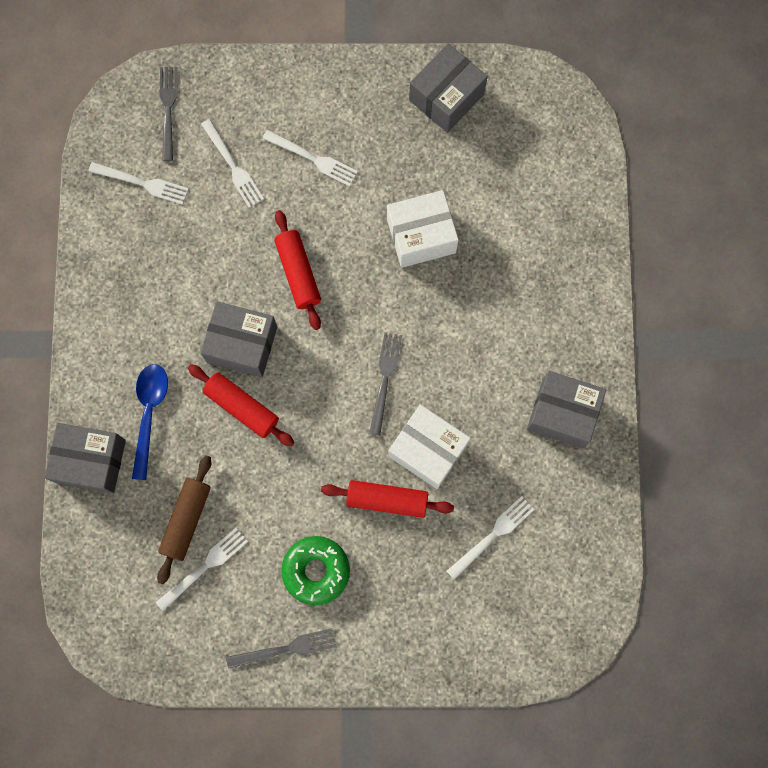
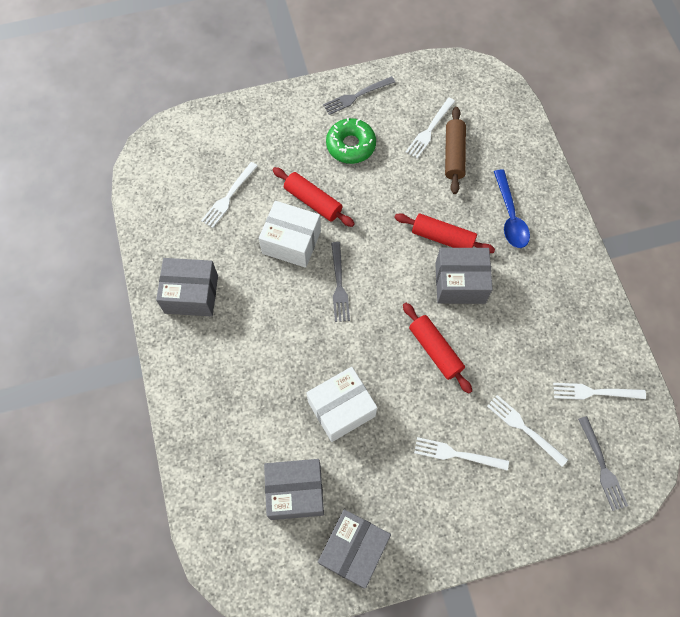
camera: 165 degrees right, 10 degrees down
(91, 461) = (538, 175): grey box -> grey box (295, 492)
(387, 500) = (313, 201): red rolling pin -> red rolling pin turned 45 degrees clockwise

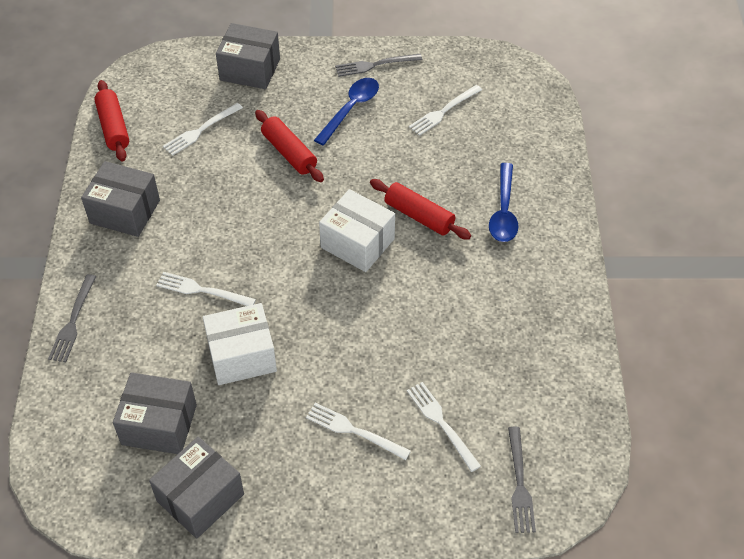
camera: 15 degrees right, 15 degrees down
(291, 242) = (251, 186): white box -> white box (357, 243)
(339, 285) = (286, 237): grey fork -> grey fork (73, 322)
(351, 145) = (351, 109): green donut -> blue spoon
(435, 350) = (368, 322): red rolling pin -> red rolling pin (113, 127)
(454, 155) = (462, 140): brown rolling pin -> none
(460, 283) = (422, 263): grey box -> grey box (250, 69)
(594, 392) = (537, 406): white fork -> white fork (201, 290)

